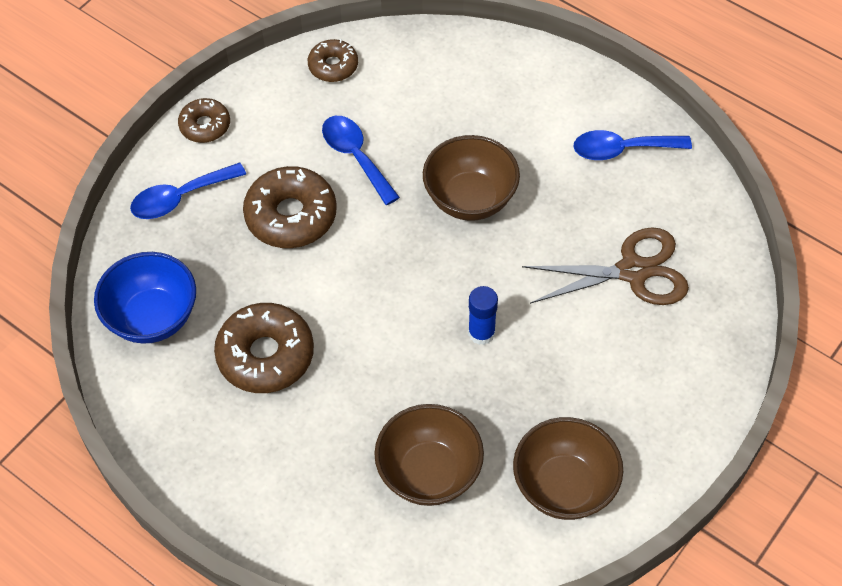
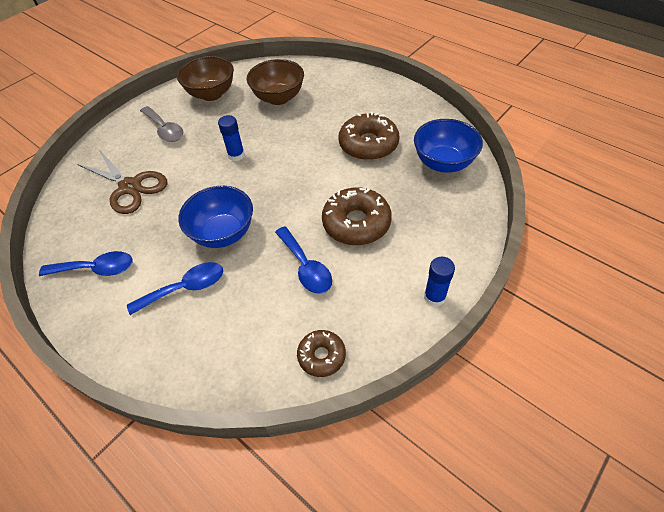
camera: 175 degrees left, 5 degrees down
(180, 198) = (442, 237): blue spoon -> blue spoon (185, 288)
(205, 126) = (434, 297): brown donut -> blue glue stick
(470, 199) = (223, 233): brown bowl -> blue bowl
(623, 391) = (165, 129): none -> grey spoon
(632, 271) = (130, 187): brown scissors -> brown scissors turned 135 degrees counterclockwise

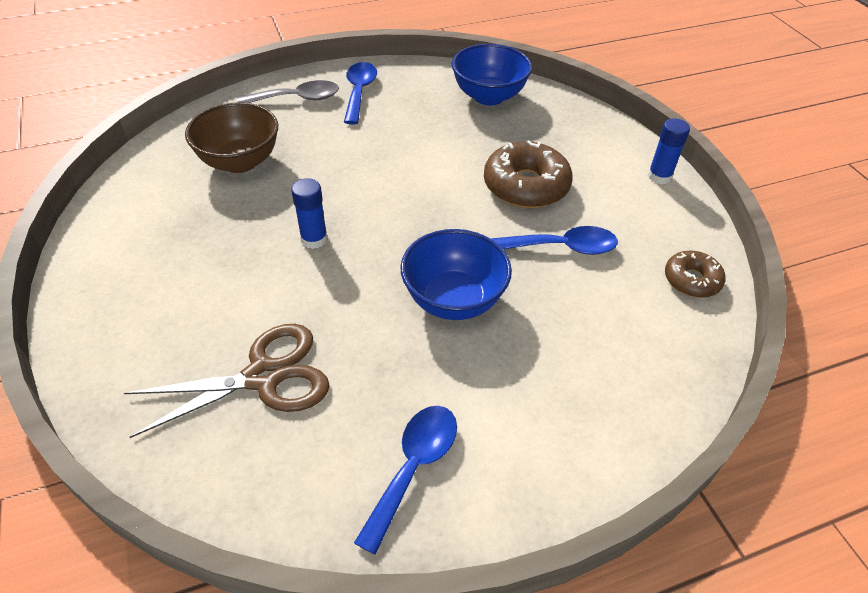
camera: 65 degrees left, 5 degrees down
(165, 129) = (168, 296): grey spoon -> grey spoon (297, 99)
(185, 288) = (524, 368): blue spoon -> blue spoon (359, 92)
(211, 94) = (145, 219): brown bowl -> none
(368, 144) = (410, 129): brown donut -> none

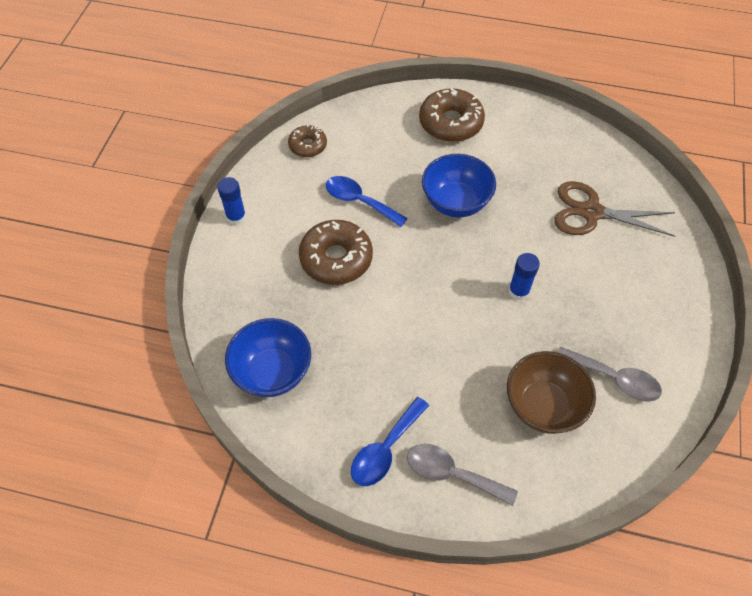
camera: 145 degrees left, 10 degrees up
(174, 207) = (614, 379): none -> grey spoon
(413, 467) = (535, 136): blue spoon -> none
(557, 417) = (450, 123): none -> brown donut

